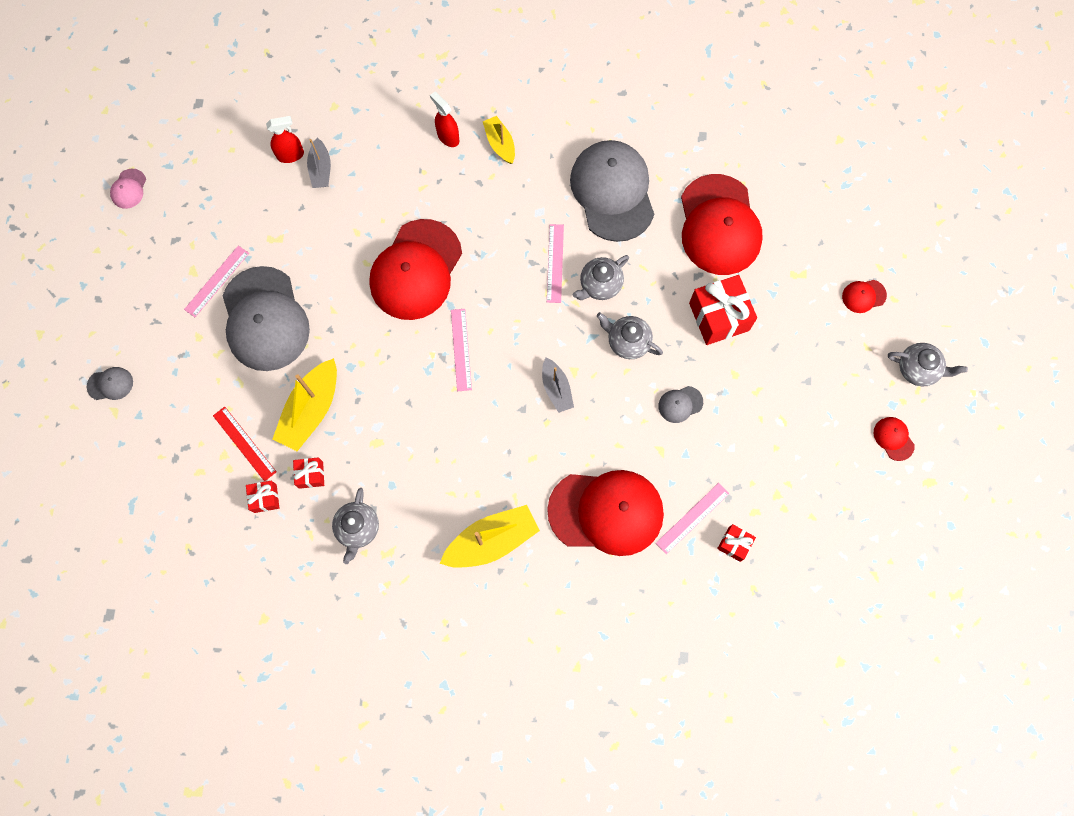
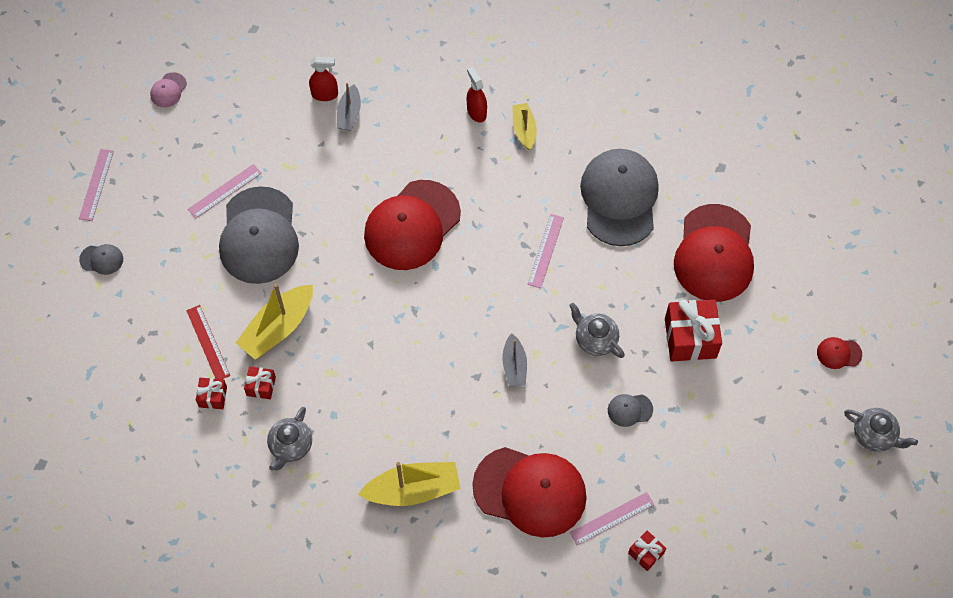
camera: 15 degrees right, 10 degrees down
(461, 349) = (434, 308): pink ruler -> pink ruler (96, 184)
(600, 285) = (583, 281): grey teapot -> none
(893, 438) = (831, 494): red cap -> none

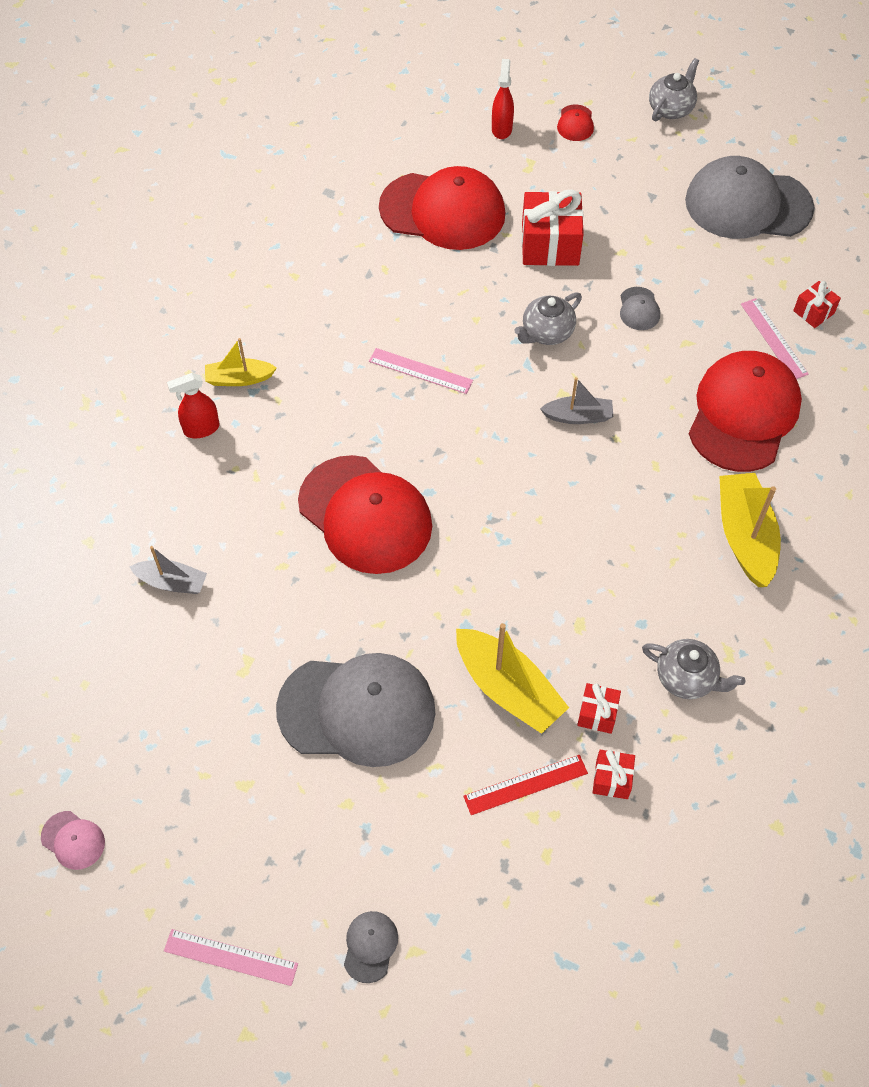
camera: 85 degrees left, 5 degrees down
(224, 191) = (274, 757): pink ruler -> none
(325, 94) = (132, 612): red spray bottle -> red spray bottle (501, 129)
(619, 198) = (356, 291): grey cap -> grey cap (748, 204)

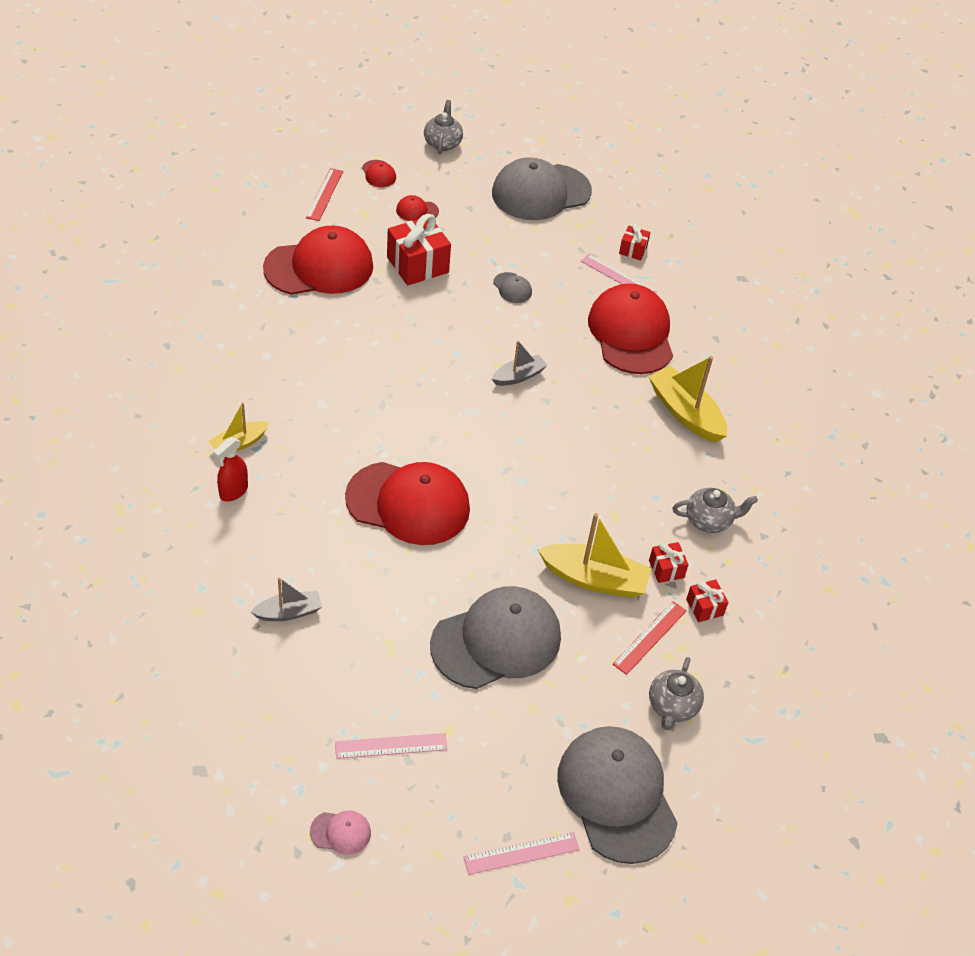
camera: 35 degrees left, 10 degrees down
(370, 946) = (616, 795): grey cap -> grey cap, size x2.46
(420, 371) = (380, 386): pink ruler -> pink ruler (391, 746)
(501, 129) = (325, 194): red spray bottle -> red ruler
(546, 332) = (457, 327): grey teapot -> grey teapot (672, 706)
(590, 180) = (417, 211): none -> red cap

